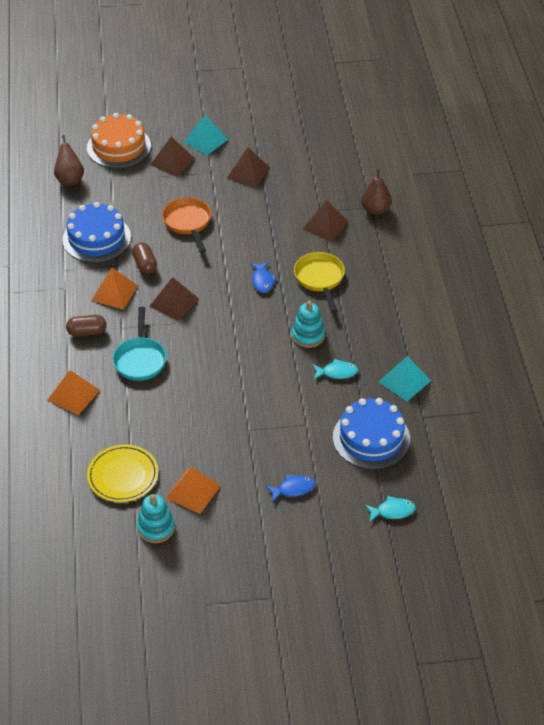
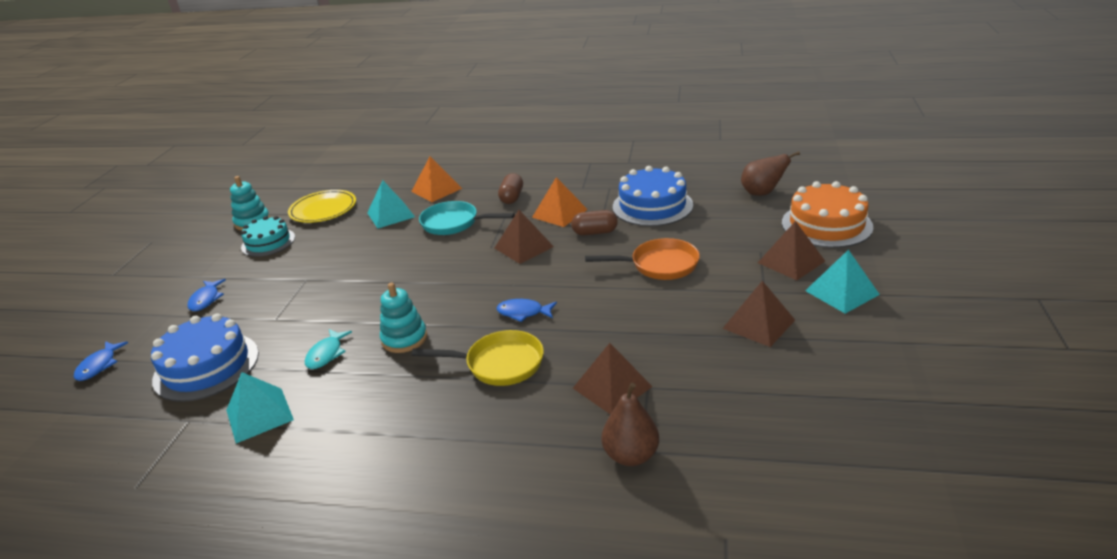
camera: 110 degrees right, 15 degrees down
(128, 413) = (391, 215): none -> turquoise pyramid
(193, 491) = (268, 242): orange pyramid -> turquoise cake
(392, 511) = (99, 366): turquoise fish -> blue fish

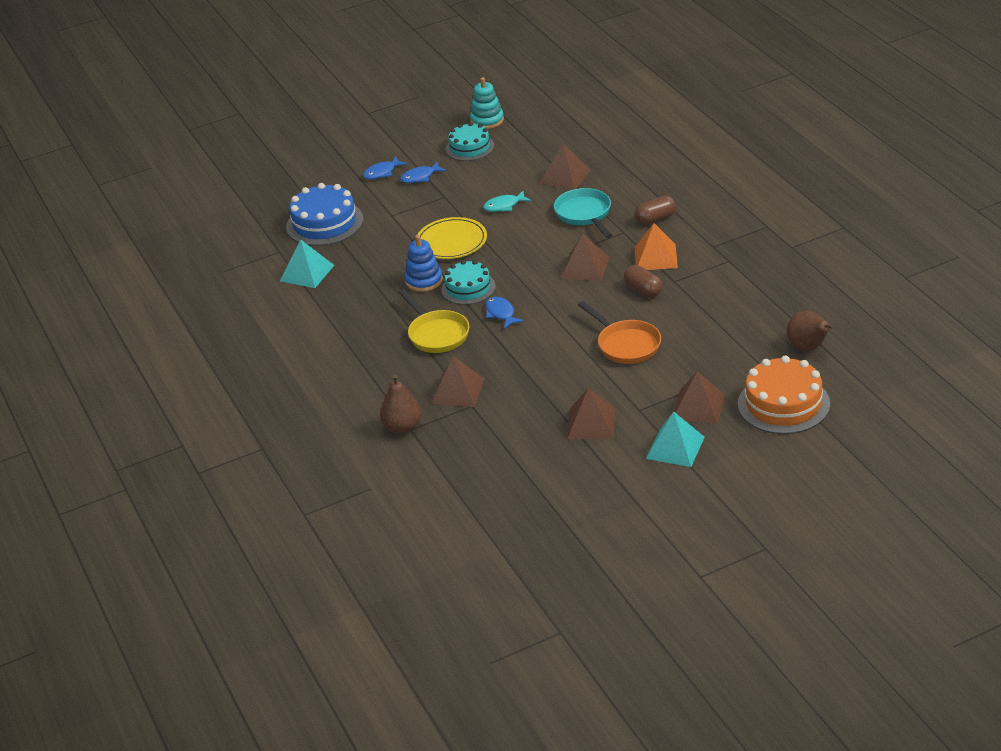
camera: 55 degrees right, 5 degrees up
(99, 366) = (287, 183): blue fish -> blue fish (420, 177)
(323, 209) = (538, 139): yellow plate -> yellow plate (451, 242)
(326, 354) = (379, 260): turquoise fish -> turquoise fish (504, 206)
(391, 215) = (565, 176): turquoise pyramid -> brown pyramid
(404, 339) = (424, 281): turquoise stacking toy -> blue stacking toy
(436, 190) = (627, 173): orange pyramid -> none
(457, 317) = (468, 288): none -> turquoise cake
(652, 206) = (719, 298): blue cake -> none

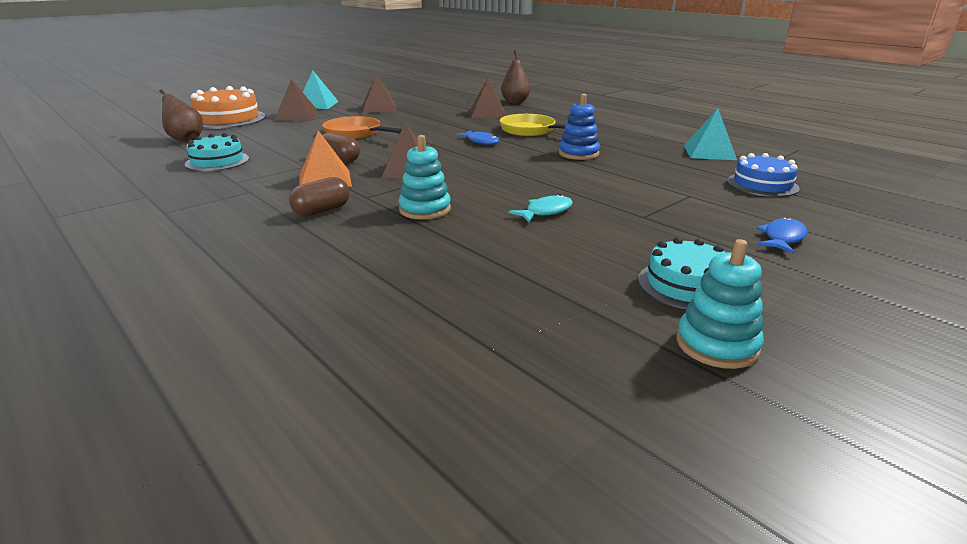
camera: 160 degrees right, 10 degrees down
(324, 223) = (762, 184): blue cake -> blue cake, size x0.66
(420, 177) = (712, 236): blue fish -> none
(451, 242) = (581, 179): yellow plate -> none
(468, 288) = (527, 152): turquoise cake -> turquoise cake (217, 161)
(565, 176) = (475, 251): brown pyramid -> none
(584, 214) = (425, 209): turquoise pan -> turquoise stacking toy

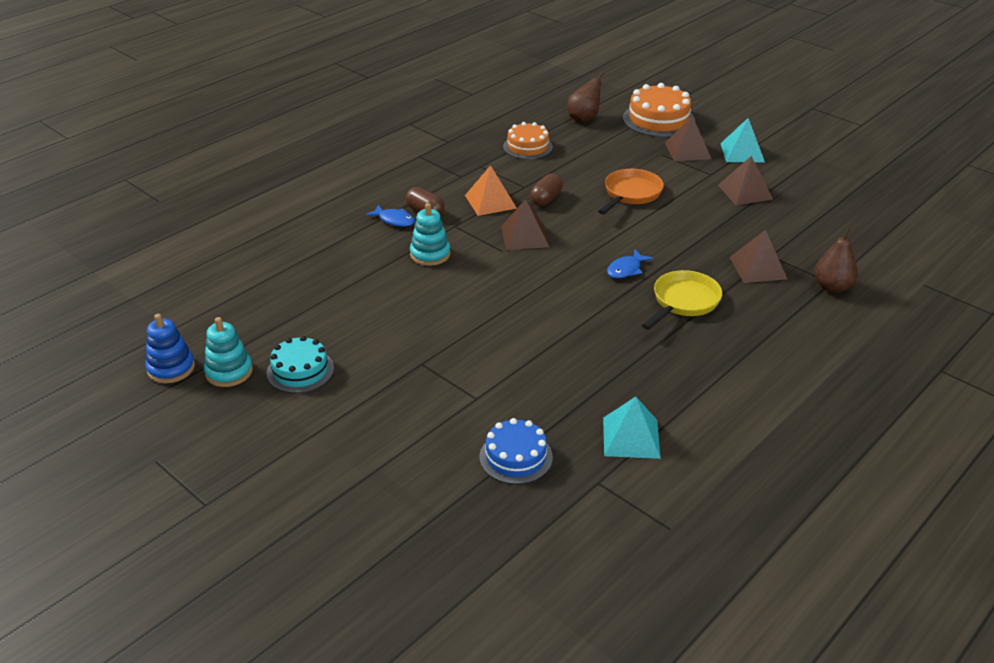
camera: 85 degrees right, 10 degrees up
(217, 161) = (527, 147): turquoise cake -> orange cake
(545, 212) = (429, 312): turquoise fish -> none
(578, 154) = (598, 334): blue stacking toy -> blue stacking toy (171, 368)
(782, 238) = (376, 437): blue fish -> blue fish (394, 220)

